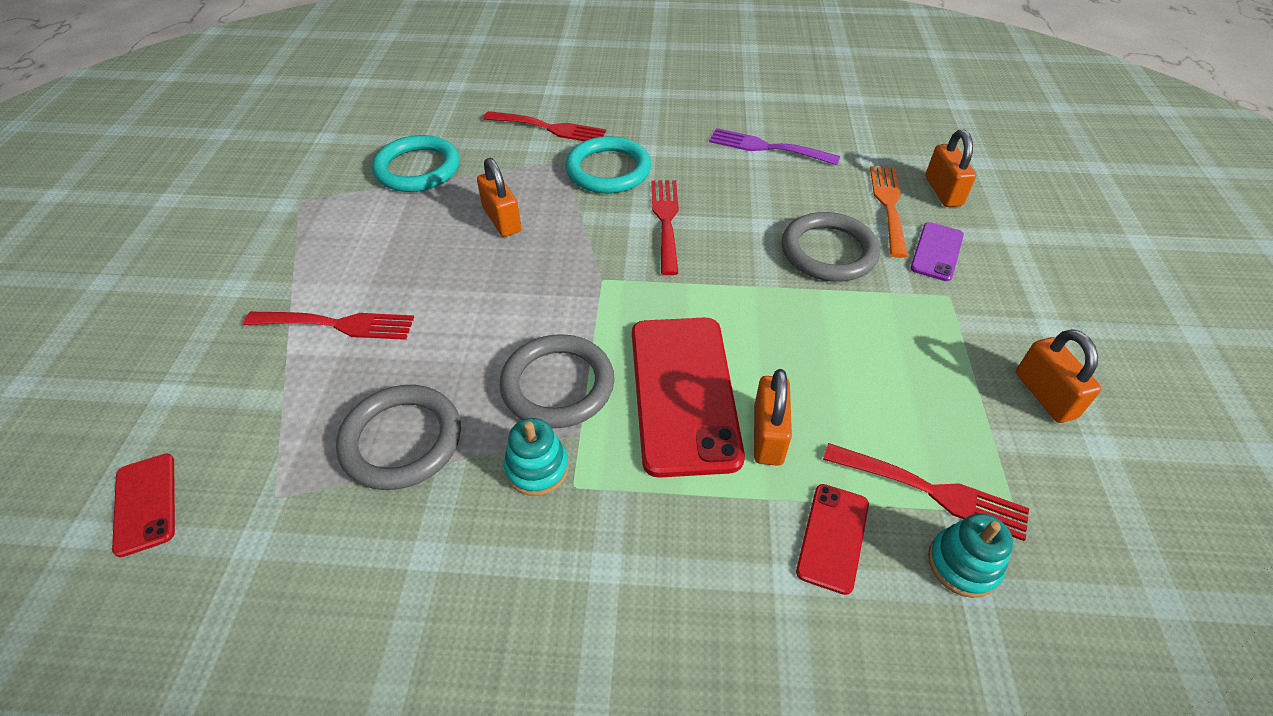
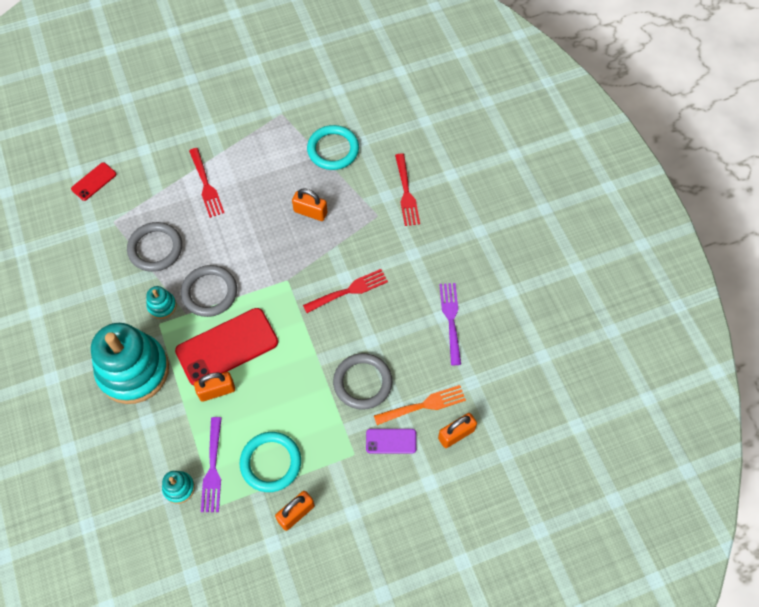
camera: 65 degrees right, 15 degrees up
(502, 220) = (310, 212): orange padlock -> orange padlock turned 75 degrees clockwise
(608, 170) = (381, 242): turquoise ring -> turquoise ring (271, 463)
(657, 568) = (133, 370): none -> turquoise stacking toy
(832, 537) = (172, 432): red phone -> none
(931, 491) = (212, 468): red fork -> purple fork

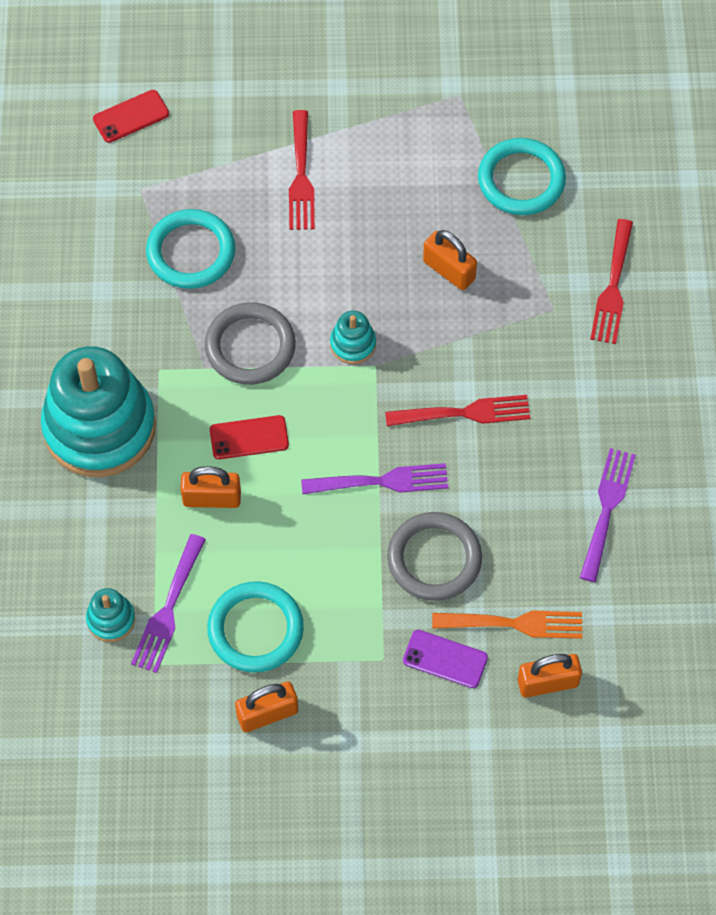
camera: 20 degrees right, 0 degrees up
(155, 248) = (191, 252): grey ring -> turquoise ring
(162, 306) = (172, 344): turquoise stacking toy -> turquoise stacking toy (353, 344)
(227, 347) = (249, 438): red phone -> red phone, size x0.50
(315, 347) = (381, 481): none -> purple fork

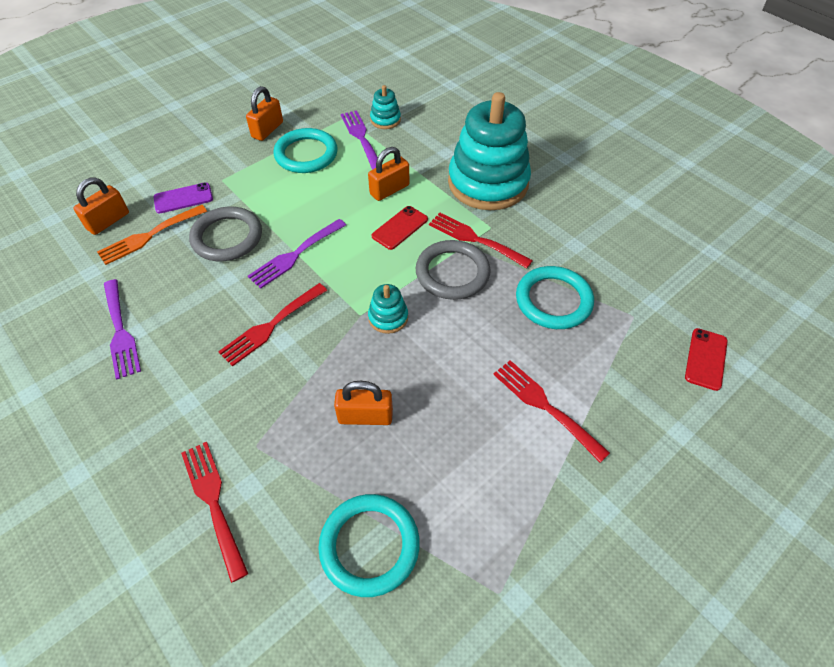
camera: 140 degrees right, 10 degrees down
(189, 367) = (475, 239): none -> red fork

